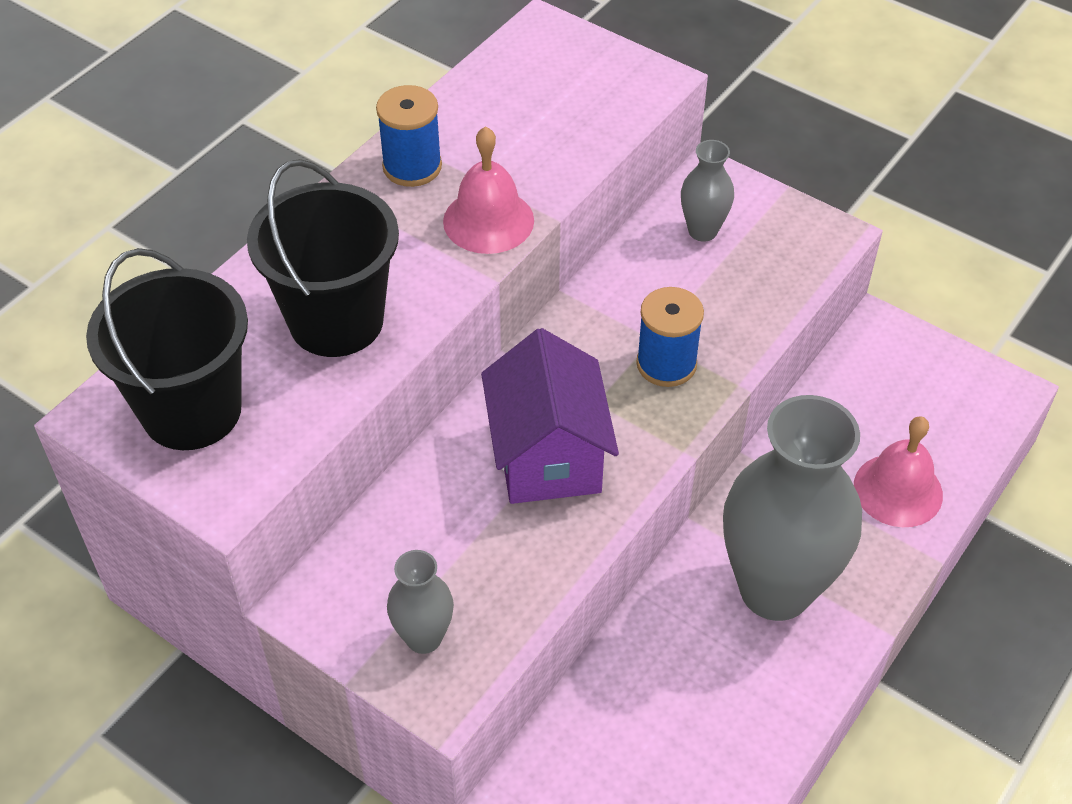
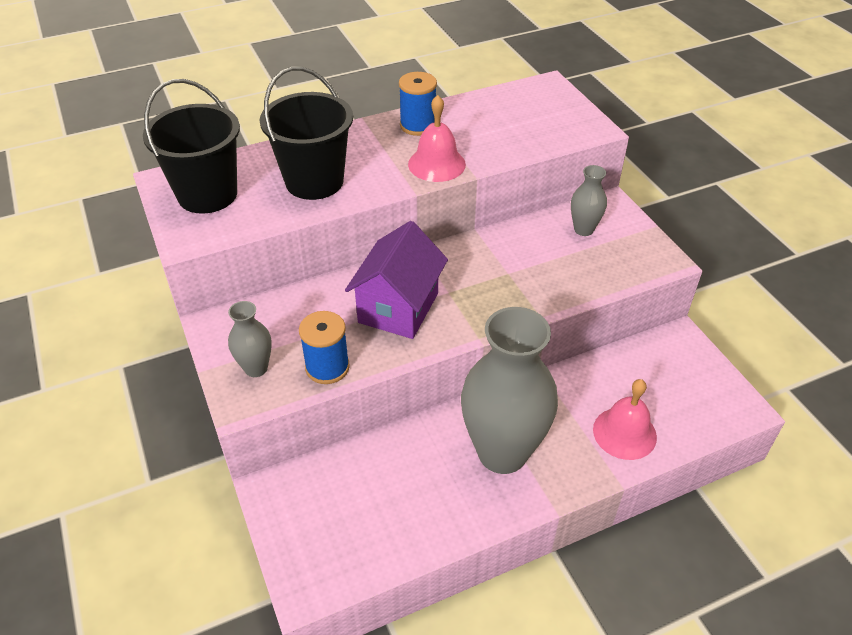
camera: 30 degrees right, 5 degrees down
(666, 364) = (505, 289): blue spool -> blue spool (327, 367)

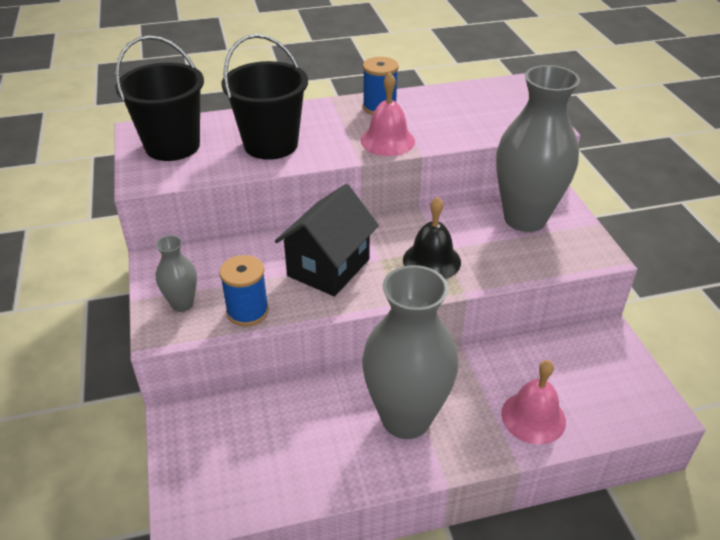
camera: 10 degrees right, 5 degrees down
(398, 308) = (328, 267): purple house -> black house
(501, 287) = (431, 261): none -> black bell
(583, 229) = (525, 219): grey vase -> grey vase, size x2.22

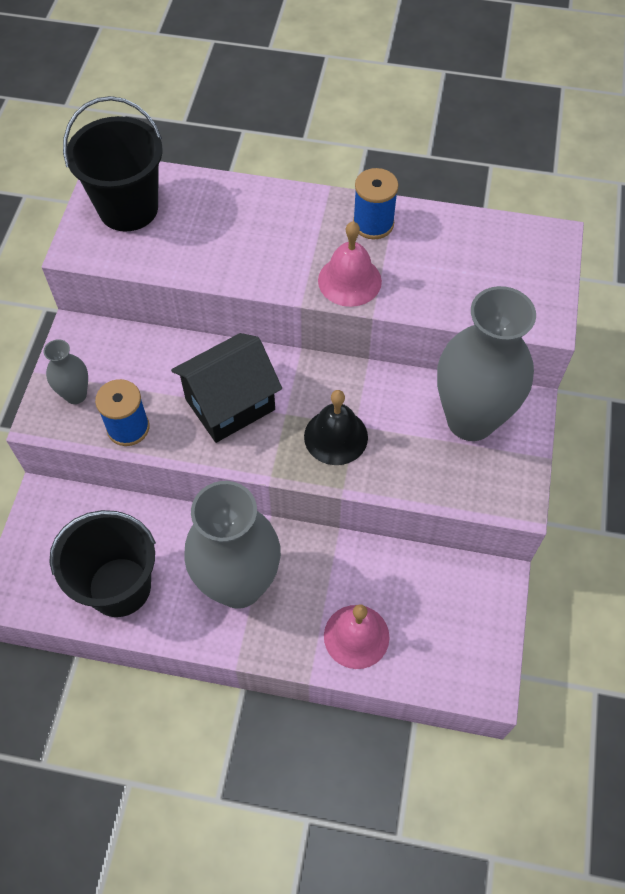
camera: 25 degrees right, 20 degrees up
(271, 144) = (225, 242): black bucket -> black bucket (119, 587)

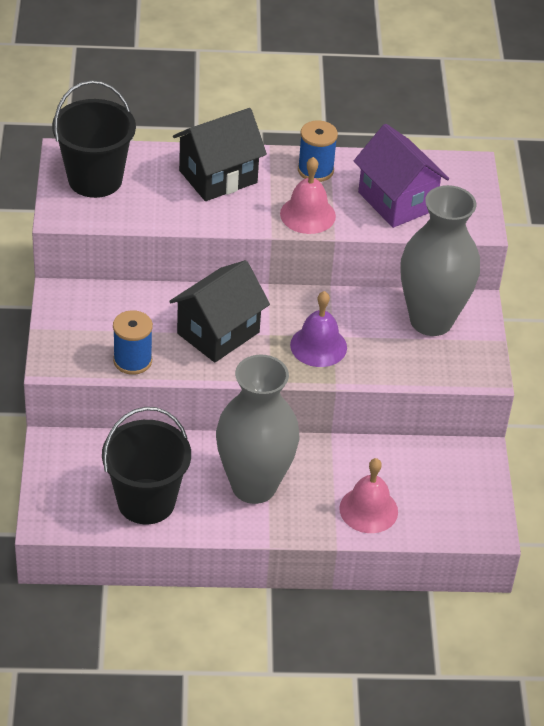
camera: 15 degrees left, 15 degrees down
(76, 395) = (76, 341): grey vase -> none
(262, 220) = (218, 177): none -> black house
(336, 436) = (318, 346): black bell -> purple bell
(456, 275) = (396, 201): none -> purple house

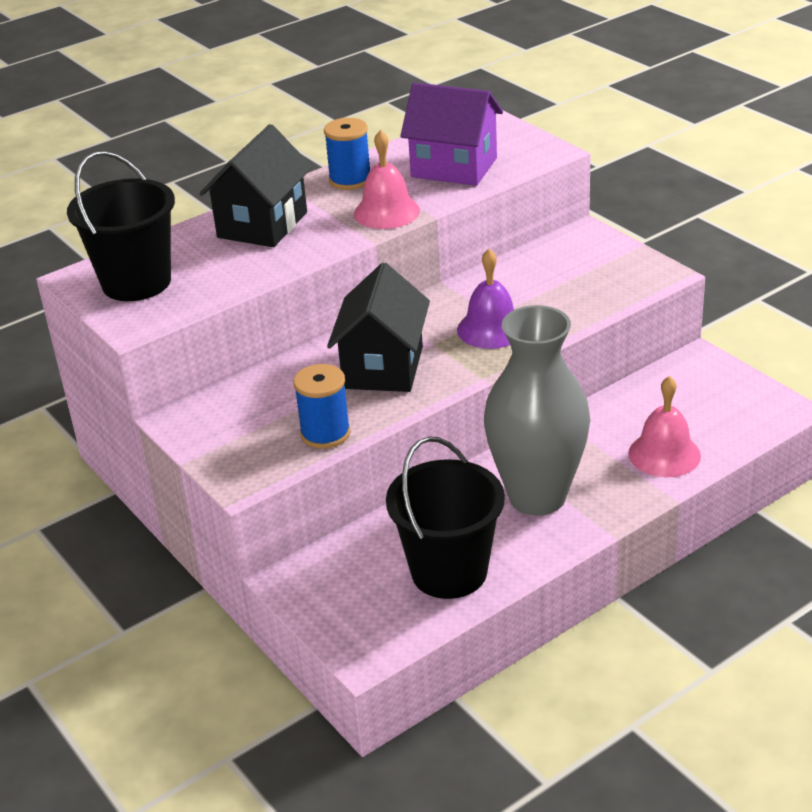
camera: 30 degrees left, 10 degrees down
(431, 320) = (564, 261): grey vase -> none

